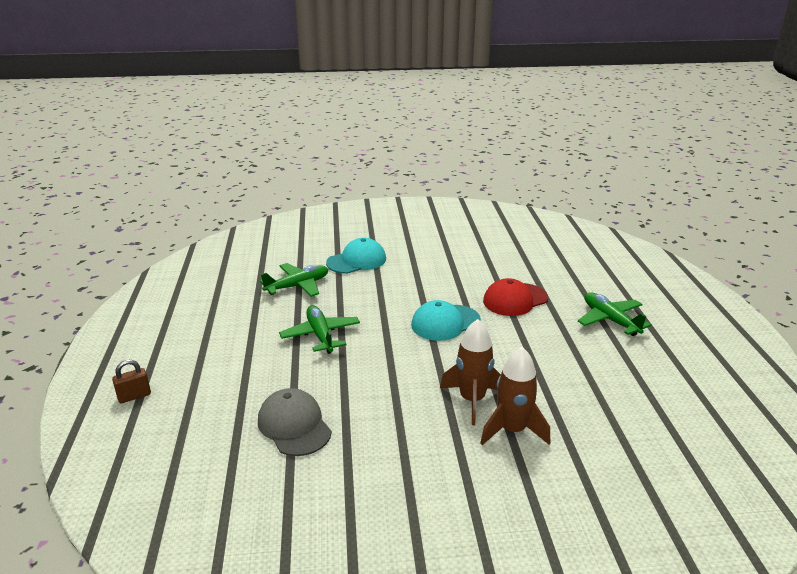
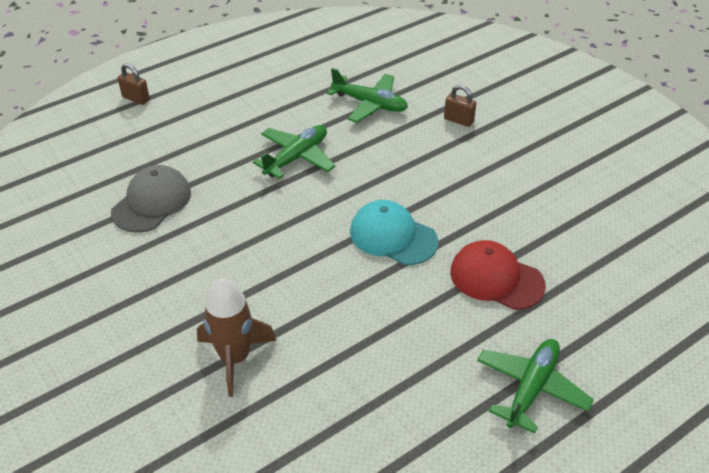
camera: 60 degrees right, 15 degrees up
(356, 261) = (458, 120): turquoise cap -> brown padlock
(472, 400) = (265, 308): brown rocket -> none

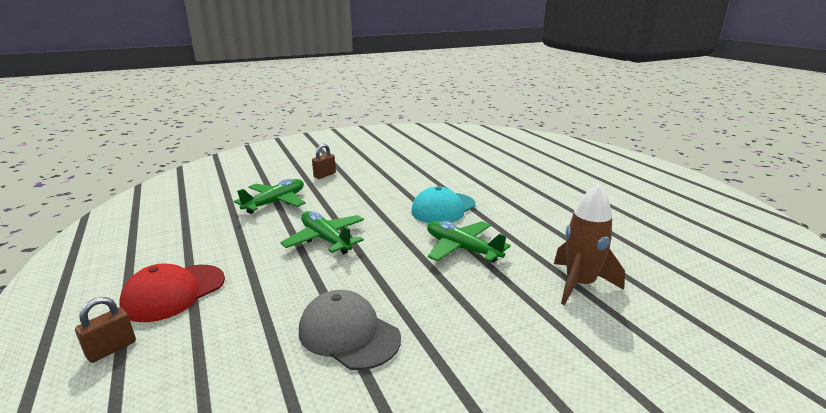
camera: 80 degrees left, 20 degrees down
(496, 278) = (490, 182): red cap -> red cap (174, 292)
(531, 388) = (578, 184): green plane -> green plane (462, 249)

